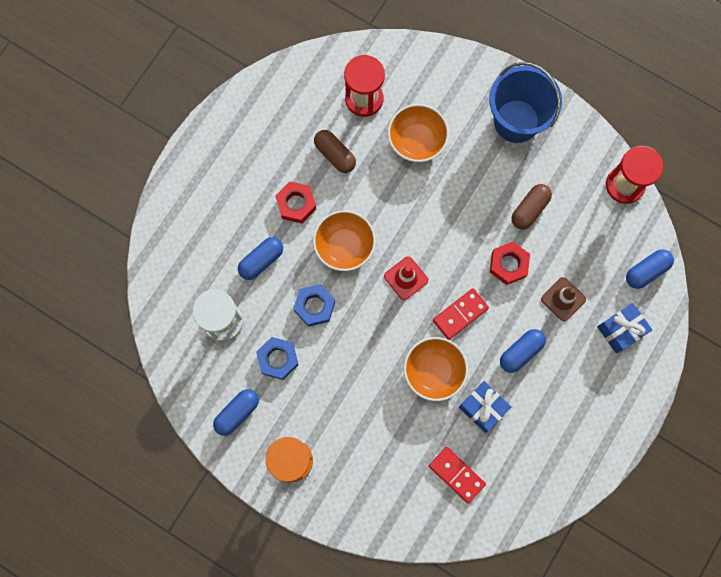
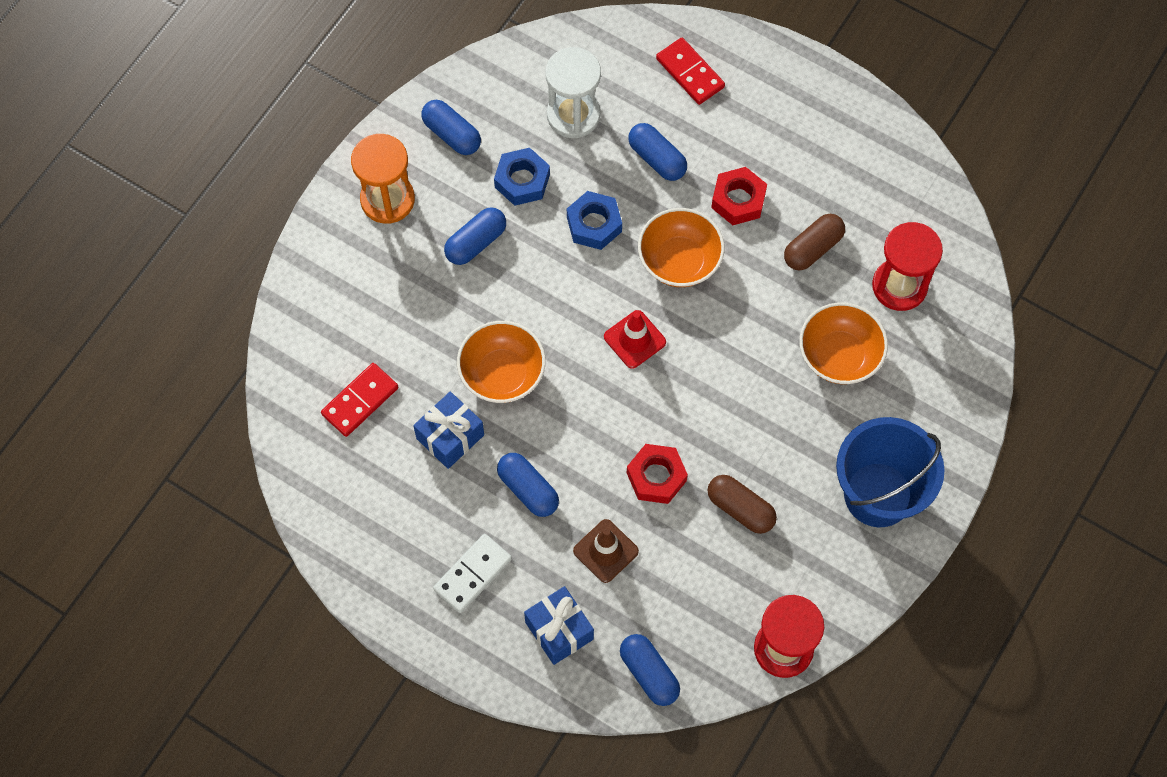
camera: 90 degrees right, 10 degrees down
(329, 392) = (476, 242): none -> blue capsule
(460, 314) = (583, 410): red domino -> red domino (690, 73)
(584, 389) = (473, 574): none -> white domino

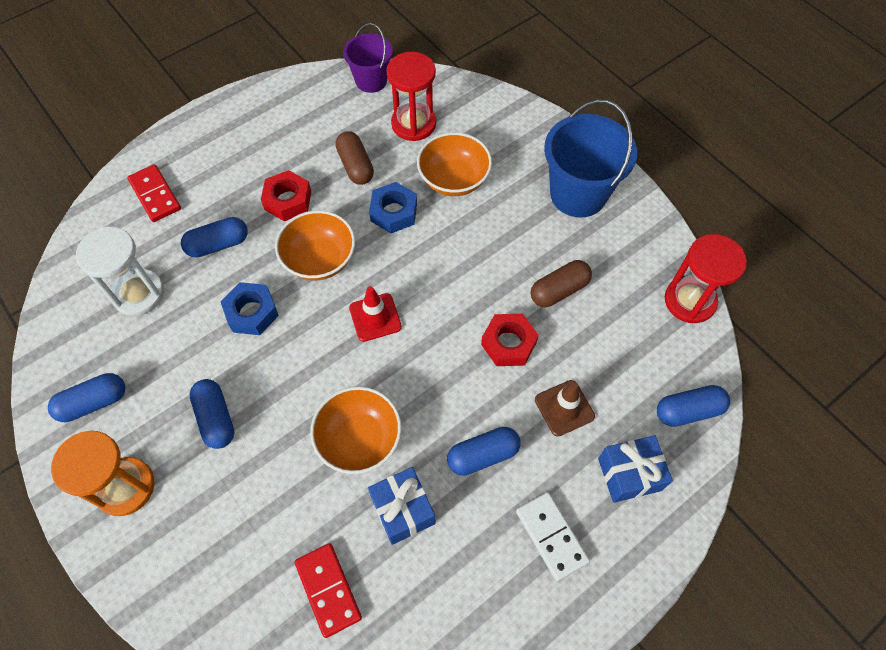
camera: 70 degrees left, 5 degrees down
(522, 181) = (177, 357): blue nut -> blue nut (394, 212)
(690, 73) = (155, 195): red domino -> red domino turned 75 degrees clockwise
(943, 217) = (371, 80): none -> purple bucket

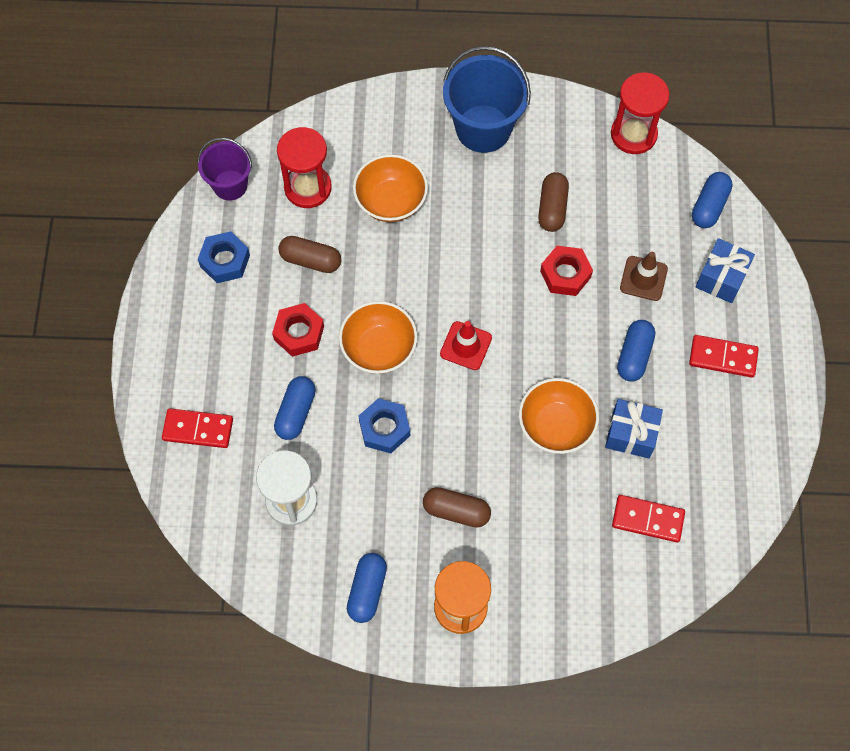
camera: 50 degrees left, 5 degrees up
(216, 418) = (456, 511): blue capsule -> brown capsule
(394, 212) = (382, 265): blue nut -> blue nut (225, 261)
(551, 536) = (723, 357): white domino -> red domino

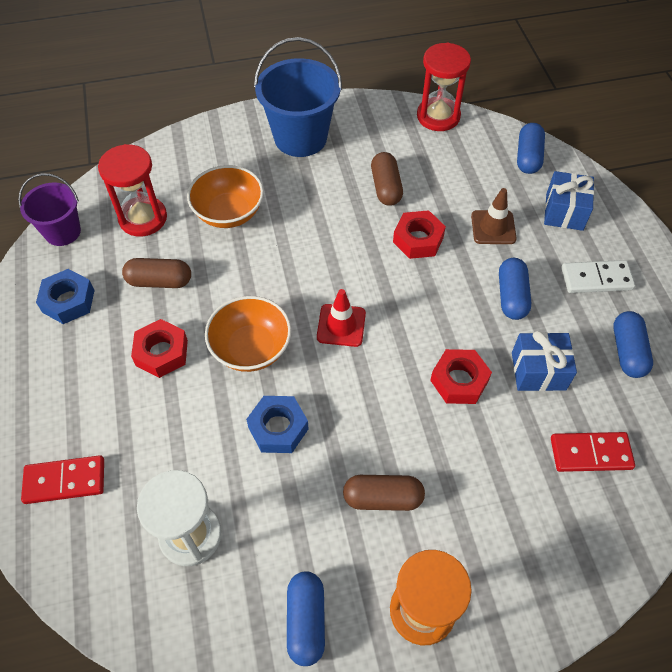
camera: 15 degrees left, 10 degrees down
(296, 412) = (175, 435): blue capsule -> blue capsule (627, 351)
(556, 425) = (459, 381): orange bowl -> red nut
(723, 357) = (596, 278): red domino -> white domino

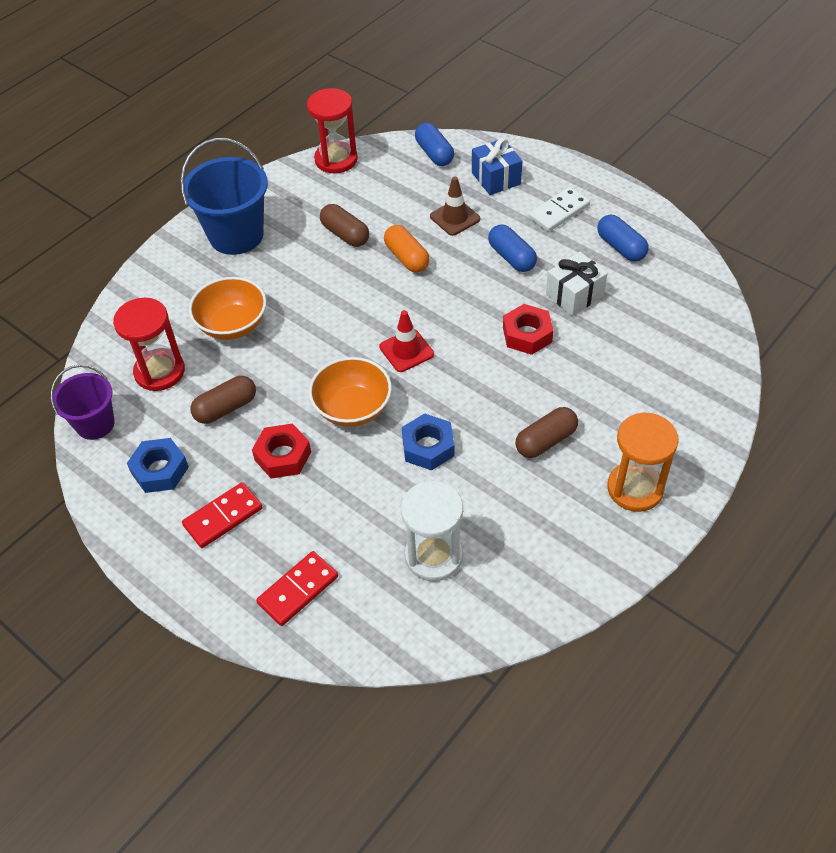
camera: 35 degrees left, 5 degrees down
(306, 621) = (567, 548): blue capsule -> none
(418, 239) = (407, 258): red nut -> orange capsule
(538, 371) = (574, 295): blue gift -> white gift
(590, 453) = (653, 325): red domino -> red domino (223, 517)

